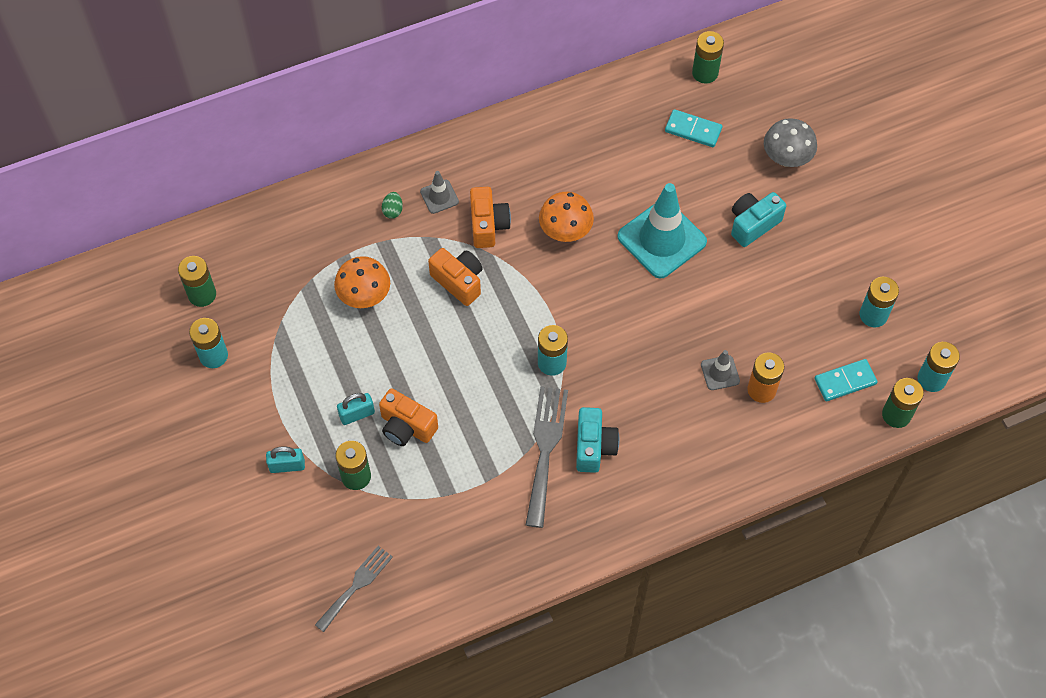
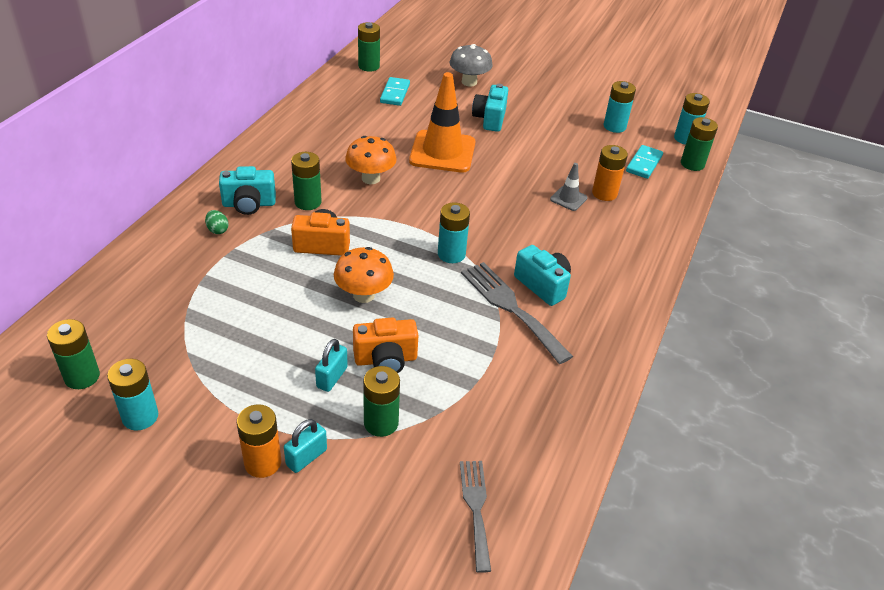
camera: 45 degrees left, 20 degrees down
(258, 449) = (263, 463): none -> orange battery
(364, 296) = (250, 294): orange mushroom -> orange mushroom (363, 295)
(439, 197) = (249, 204): grey traffic cone -> turquoise camera
(488, 225) = (308, 202): orange camera -> green battery
(662, 239) = (442, 152): turquoise traffic cone -> orange traffic cone
(693, 130) = (395, 93): turquoise domino -> turquoise domino turned 60 degrees counterclockwise

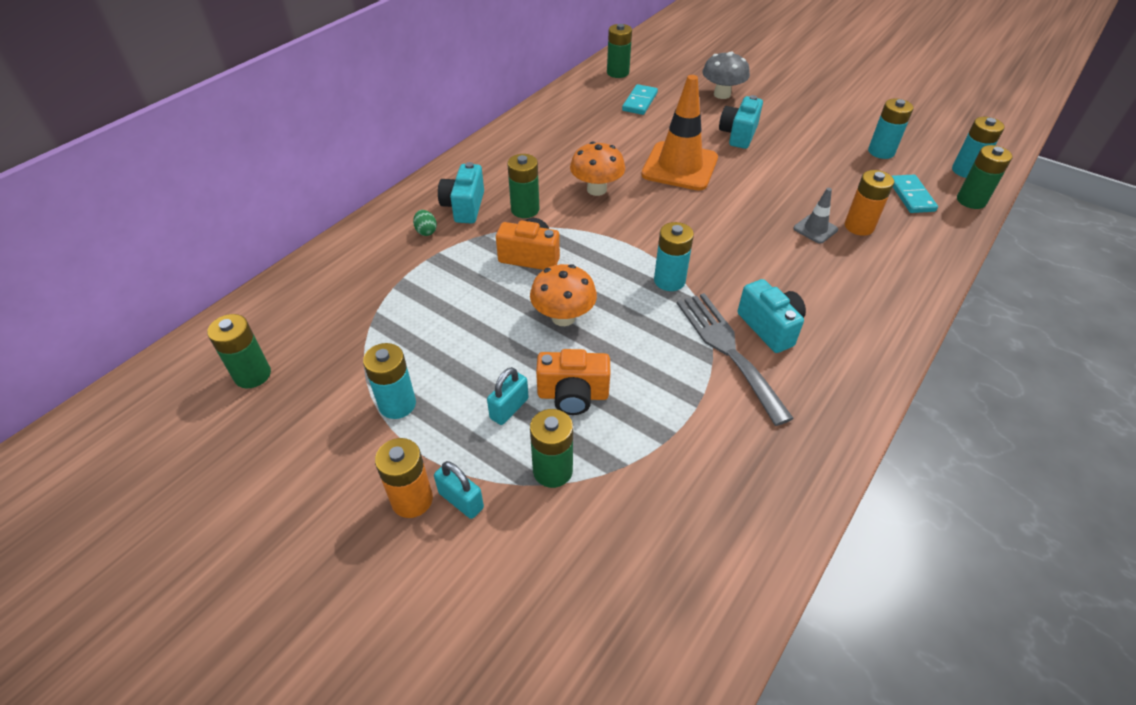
camera: 15 degrees right, 5 degrees up
(140, 416) = (298, 427): turquoise battery -> turquoise battery (397, 404)
(249, 204) = (464, 207): turquoise camera -> turquoise camera turned 90 degrees clockwise
(306, 457) = (461, 500): turquoise padlock -> turquoise padlock turned 75 degrees clockwise
(476, 508) = (644, 596): grey fork -> none
(644, 164) = (911, 196): turquoise domino -> turquoise domino turned 45 degrees counterclockwise

